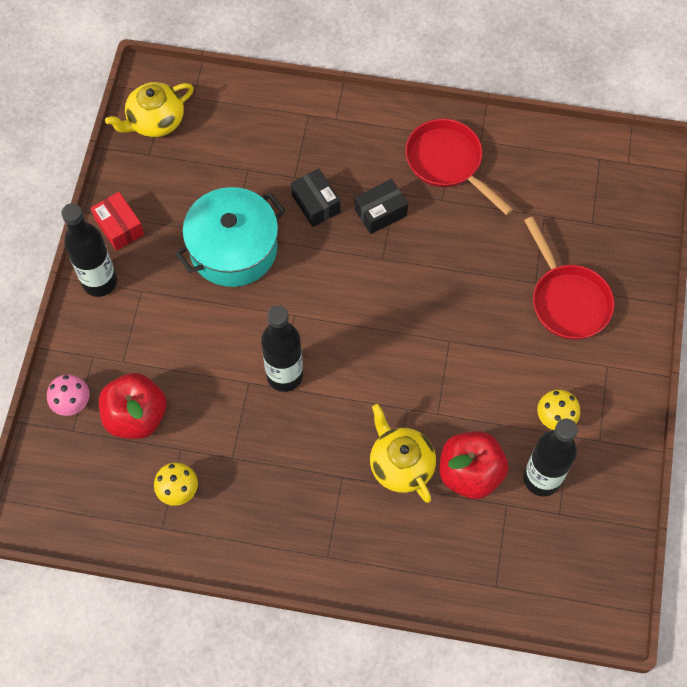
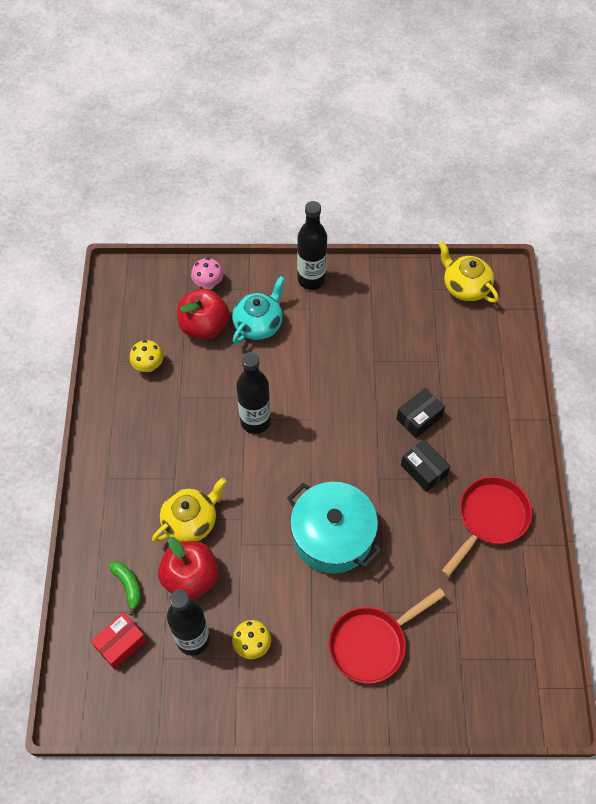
camera: 80 degrees right, 5 degrees down
(119, 227) = (362, 282): red box -> red box (120, 644)
(149, 352) = (258, 324): none -> turquoise teapot
(233, 249) = (361, 364): turquoise pot -> turquoise pot (332, 536)
(470, 543) = (128, 586): none -> green banana

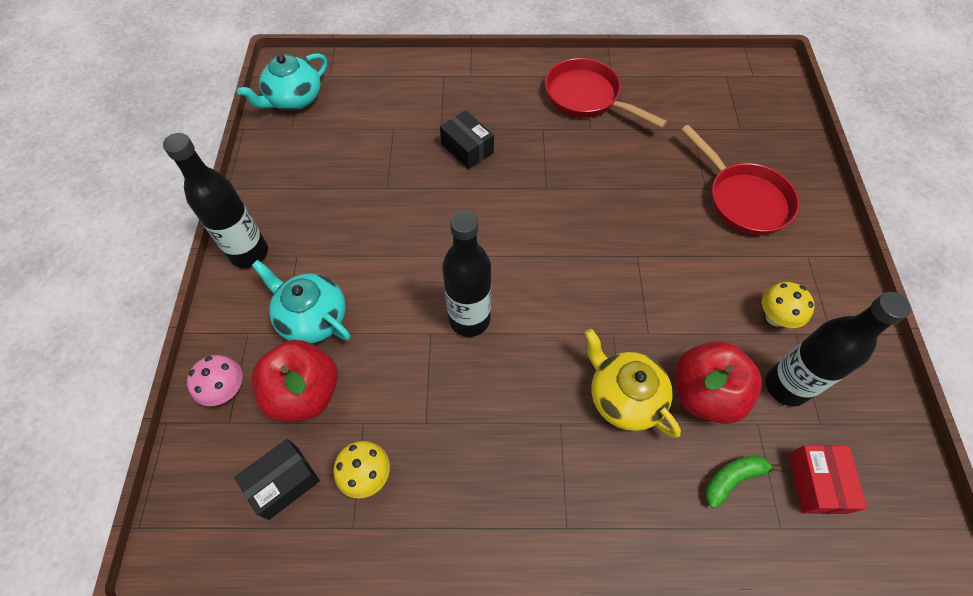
camera: 90 degrees left, 0 degrees up
(120, 644) = (817, 483): red box -> red box turned 45 degrees clockwise
(332, 536) = (623, 234): turquoise pot -> none
(424, 470) = (533, 147): black box -> black box (283, 482)
(465, 287) = (294, 99): yellow teapot -> turquoise teapot

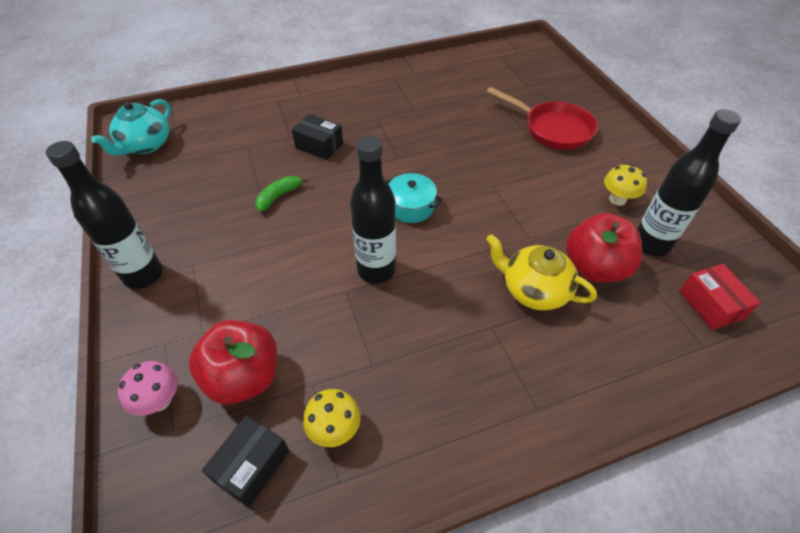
camera: 20 degrees left, 10 degrees down
(312, 318) = (227, 311): turquoise teapot -> none
(535, 255) = (411, 207): none -> turquoise pot
(587, 97) = (402, 90): red pan -> none
(732, 478) = (648, 323): green banana -> green banana (279, 196)

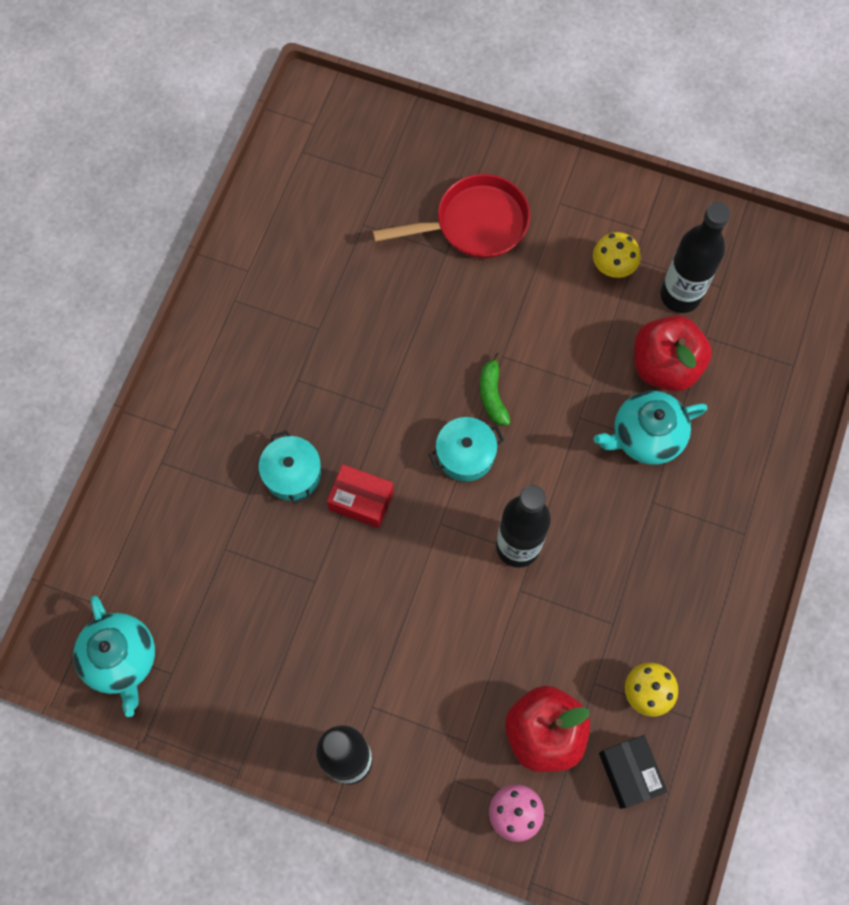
camera: 50 degrees left, 20 degrees up
(279, 196) = (341, 568): green banana -> green banana (492, 395)
(319, 145) = (292, 473): black box -> turquoise pot
(533, 290) = (646, 436): yellow teapot -> turquoise teapot
(710, 304) = (767, 318): red box -> red box (361, 500)

